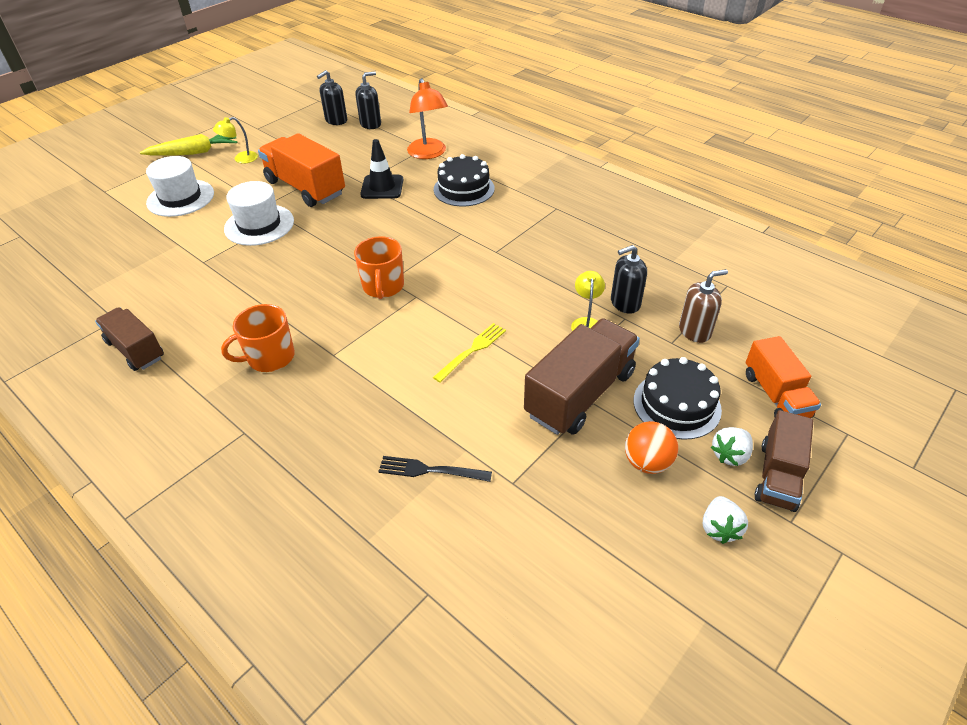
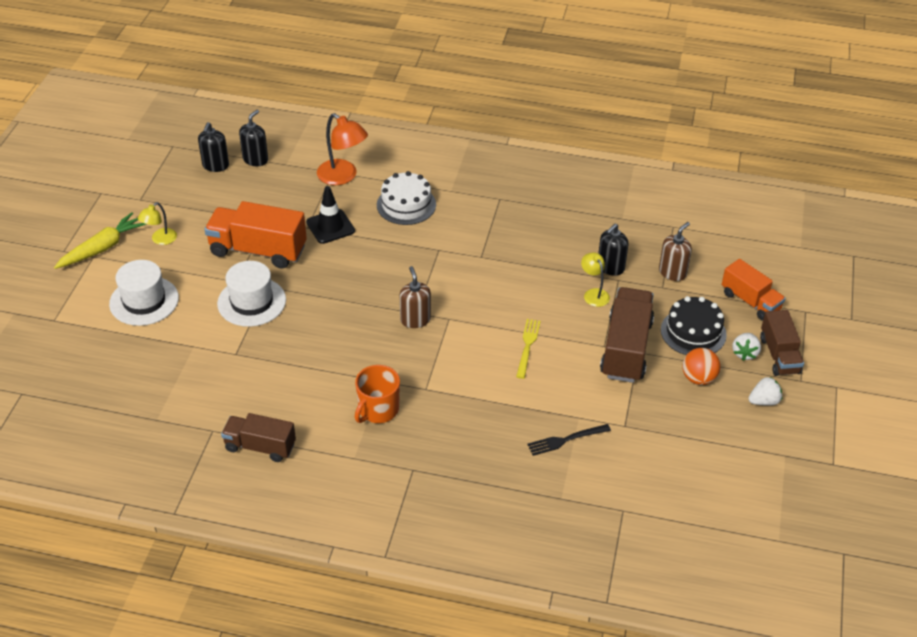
camera: 30 degrees left, 0 degrees up
(383, 286) = (415, 320): orange mug -> brown soap dispenser
(464, 189) = (406, 205): black cake -> white cake
(719, 528) = (764, 401): white strawberry -> white strawberry turned 90 degrees counterclockwise

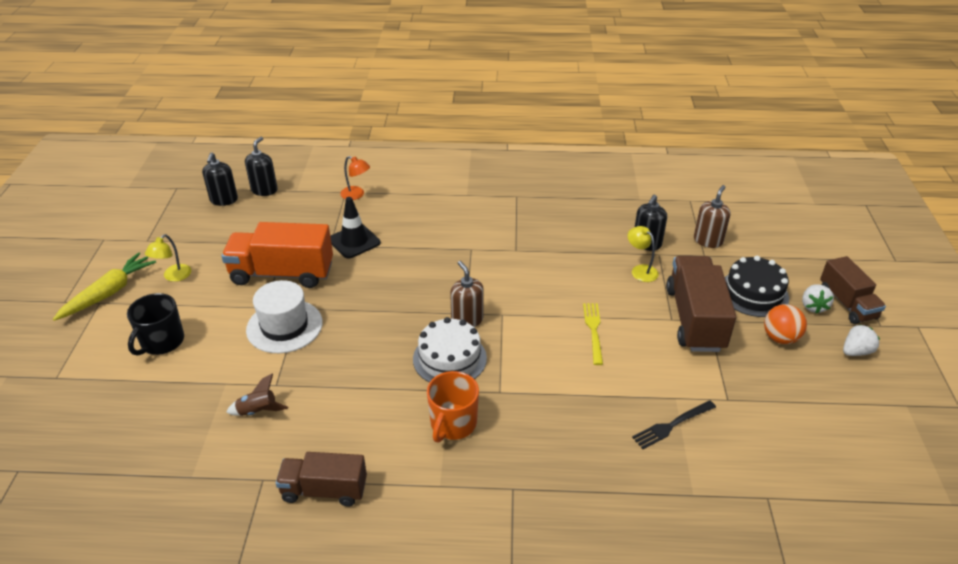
camera: 10 degrees left, 5 degrees down
(144, 301) = (162, 342): white hat -> black mug
(217, 374) = (258, 411): none -> brown rocket
(343, 177) = (356, 195): orange lamp -> orange lamp, size x0.59
(406, 205) = (426, 212): white cake -> white cake (449, 358)
(750, 301) = (793, 257): orange truck -> none

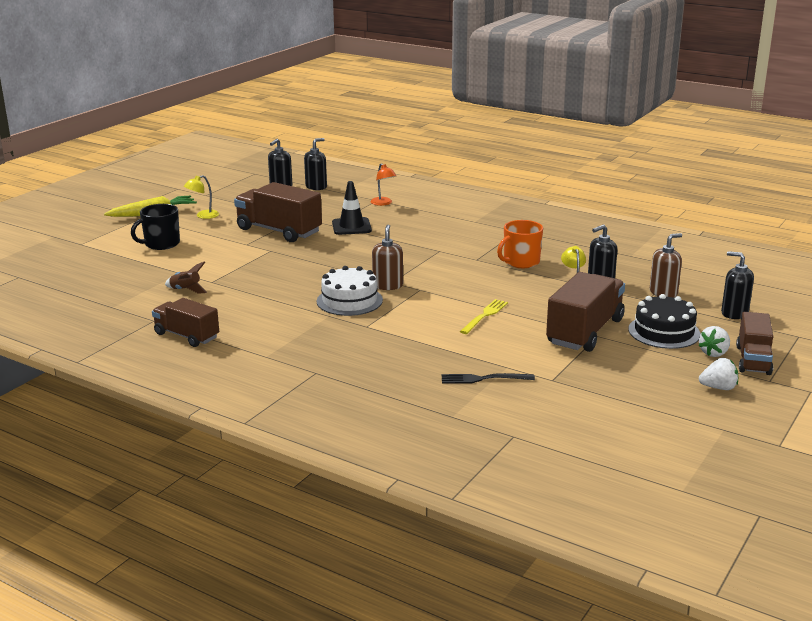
camera: 30 degrees right, 15 degrees down
(282, 273) = (279, 231): orange truck -> brown truck
(284, 326) = (250, 256): white hat -> none
(453, 424) = (311, 331): orange mug -> orange mug (520, 262)
(780, 338) = (652, 361): orange ball -> none
(781, 247) = (734, 313): none -> black soap dispenser

